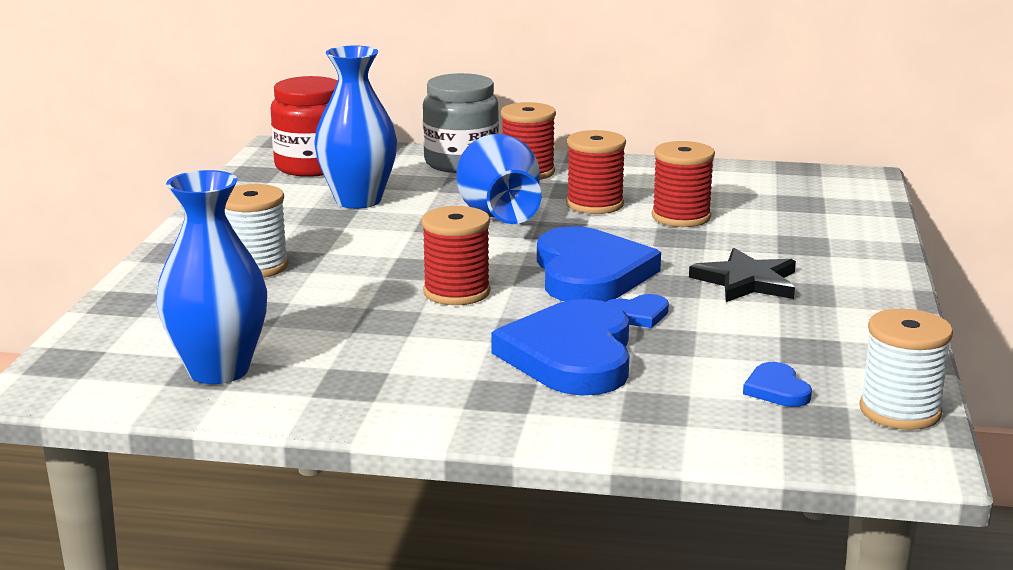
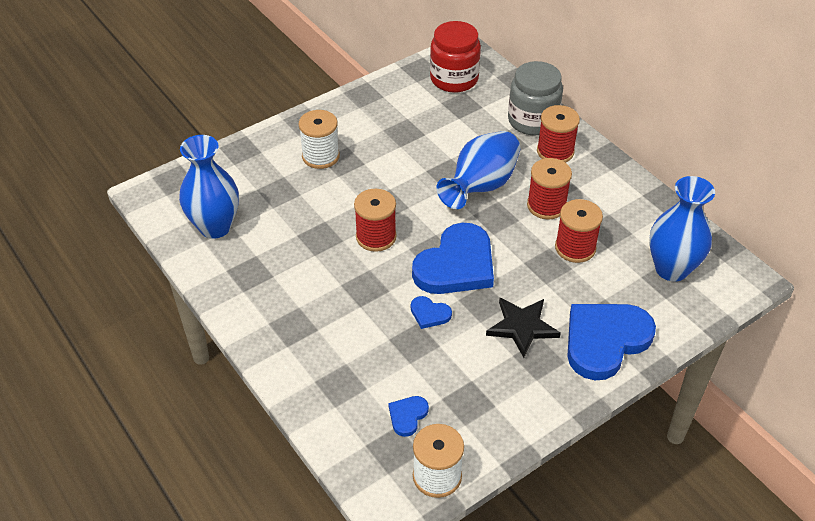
camera: 45 degrees right, 25 degrees up
(358, 200) = (435, 126): blue vase -> blue vase (671, 269)
(571, 355) = (357, 322): blue heart -> blue heart (605, 341)

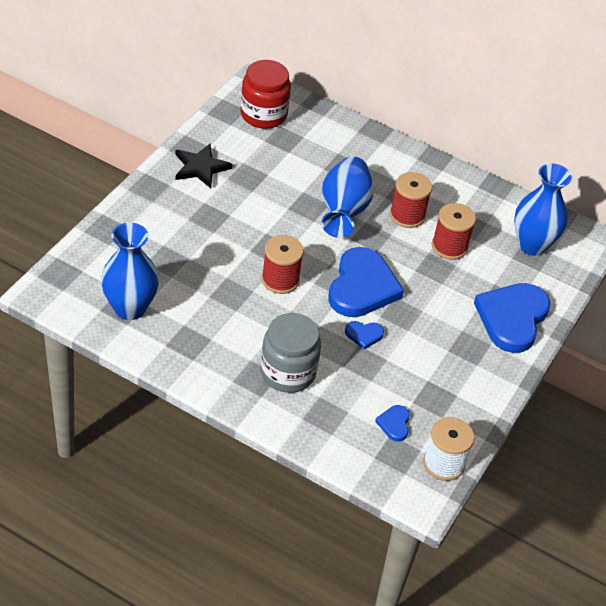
camera: 30 degrees left, 0 degrees up
(320, 156) = (186, 217): white spool -> none
(522, 327) = (443, 325): black star -> black star (200, 167)
(532, 120) = (354, 140): grey jar -> grey jar (288, 372)
(555, 151) = (388, 164): red spool -> none

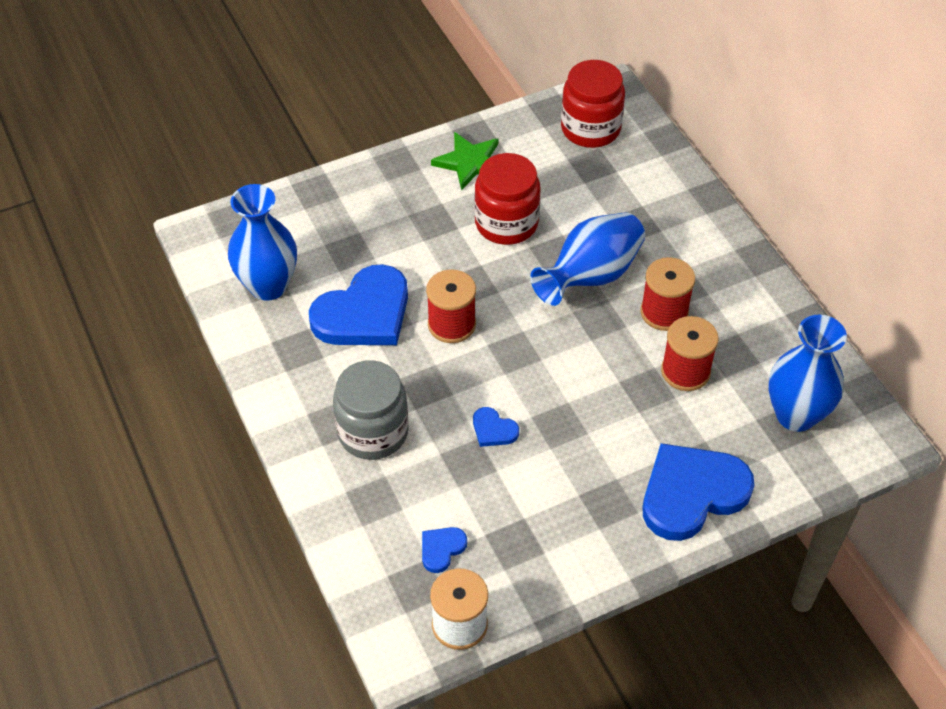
camera: 40 degrees right, 5 degrees up
(200, 167) = (469, 162): black star -> green star
(260, 199) = (506, 223): none -> red jar
(362, 287) = (538, 373): blue heart -> blue heart (364, 313)

